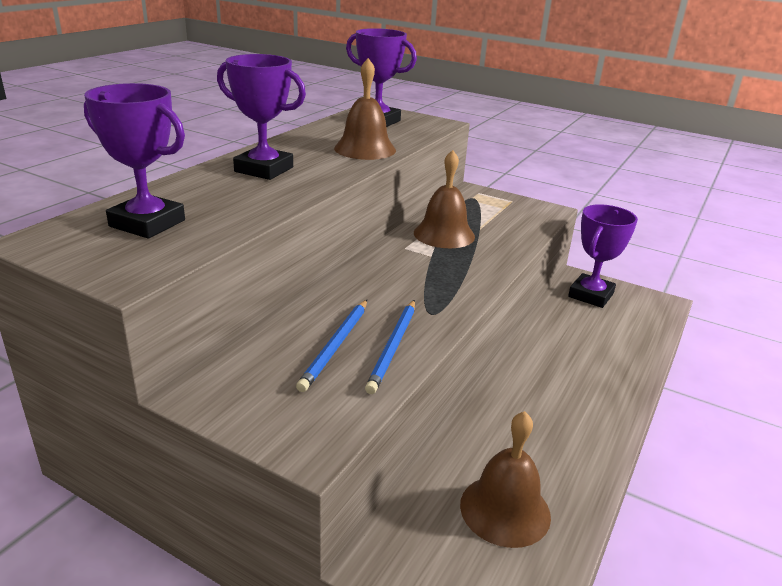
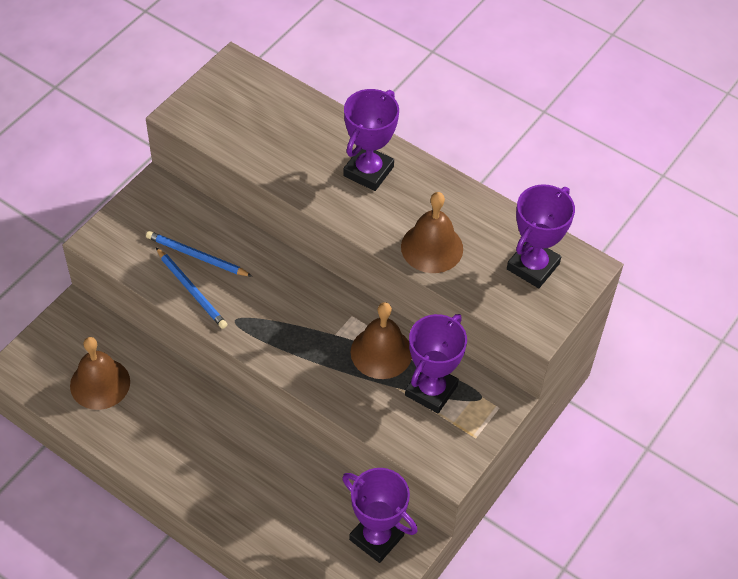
camera: 95 degrees right, 25 degrees up
(147, 223) = (257, 112): purple trophy -> purple trophy (431, 390)
(393, 347) = (191, 290): blue pencil -> blue pencil turned 150 degrees counterclockwise

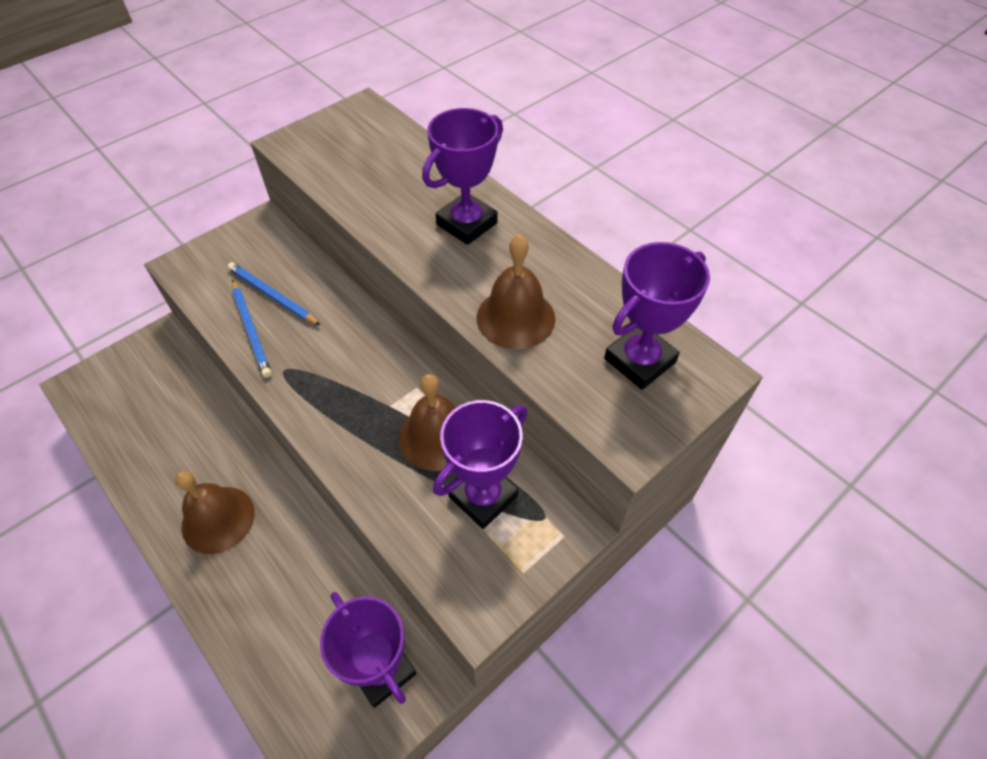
camera: 15 degrees right, 0 degrees up
(100, 383) = (150, 416): brown bell -> brown bell (218, 519)

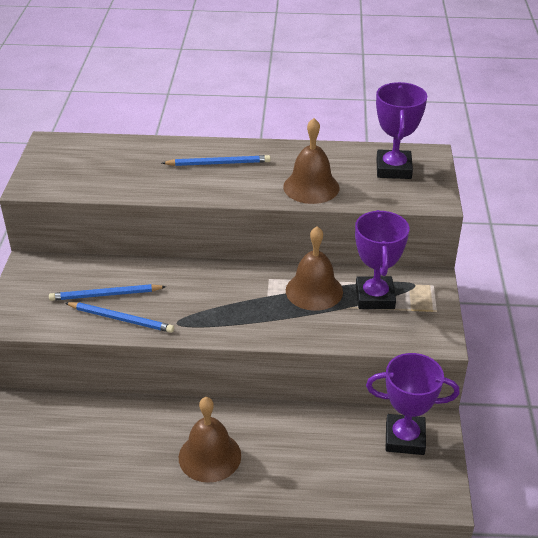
camera: 45 degrees left, 15 degrees down
(466, 224) = (218, 163): purple trophy -> blue pencil

